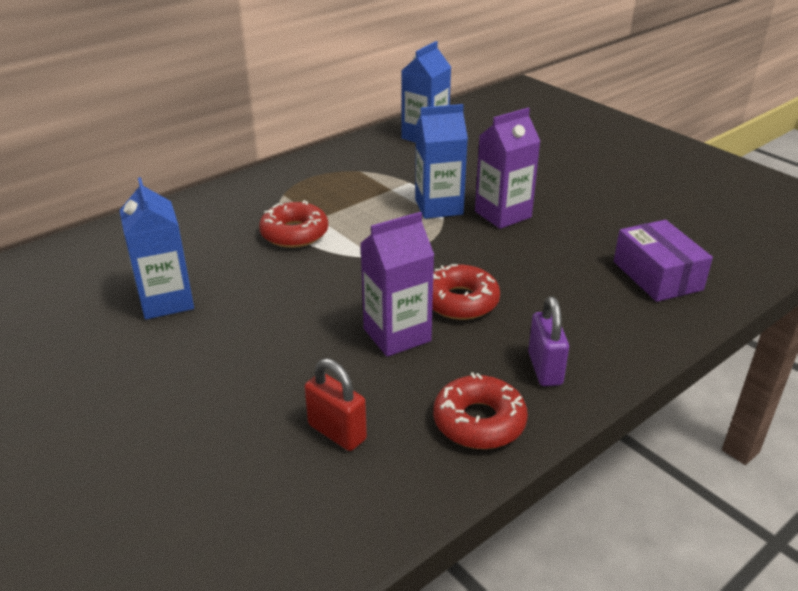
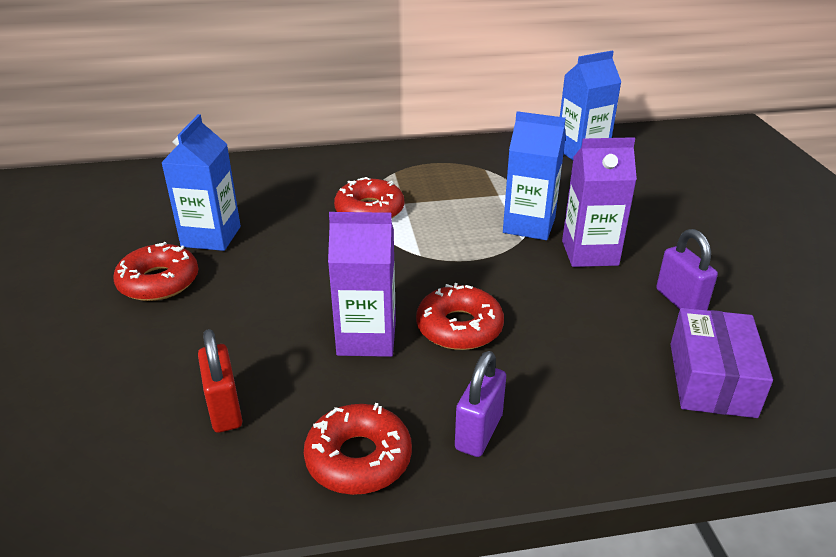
camera: 30 degrees right, 0 degrees up
(158, 357) = (159, 282): none -> red donut
(593, 229) = (680, 301): none -> purple padlock

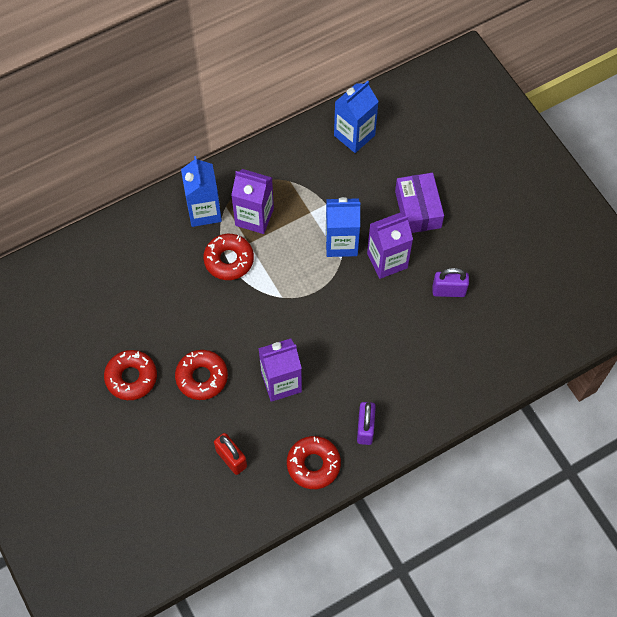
camera: 20 degrees left, 30 degrees up
(211, 236) = (136, 323): blue carton -> blue carton (204, 211)
(424, 185) = (254, 217): none -> purple carton
(459, 327) = (330, 356): red donut -> red donut (202, 377)
(680, 301) = (448, 291): purple padlock -> purple padlock turned 45 degrees counterclockwise
(711, 379) = (473, 351): purple box -> purple box (418, 209)

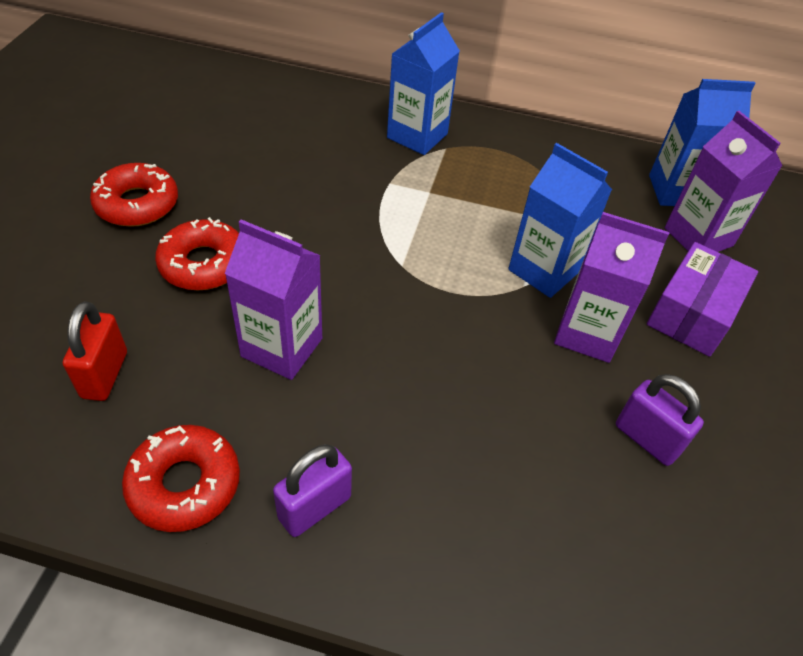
camera: 40 degrees right, 15 degrees down
(229, 260) = (387, 189): red donut -> none
(254, 217) = (465, 176): purple carton -> purple carton (698, 237)

